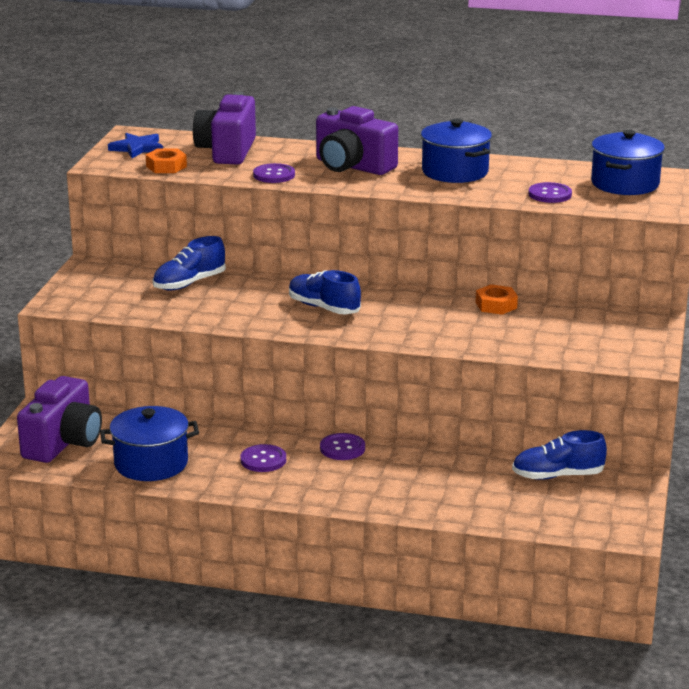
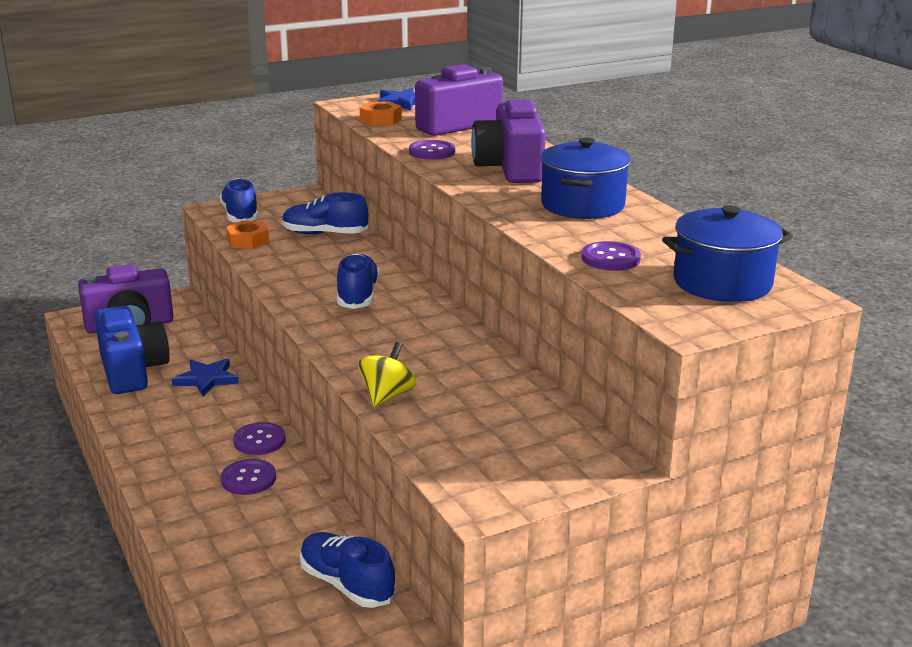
camera: 50 degrees right, 0 degrees up
(90, 299) = (240, 215): none -> blue shoe
(151, 463) = (132, 371): blue pot -> blue camera
(216, 439) = (207, 379): none -> blue star
(263, 460) = (193, 413): purple button -> purple button (248, 479)
(486, 346) = (387, 395): none -> yellow spinning top
(496, 305) = (492, 367): orange nut -> orange nut (248, 241)

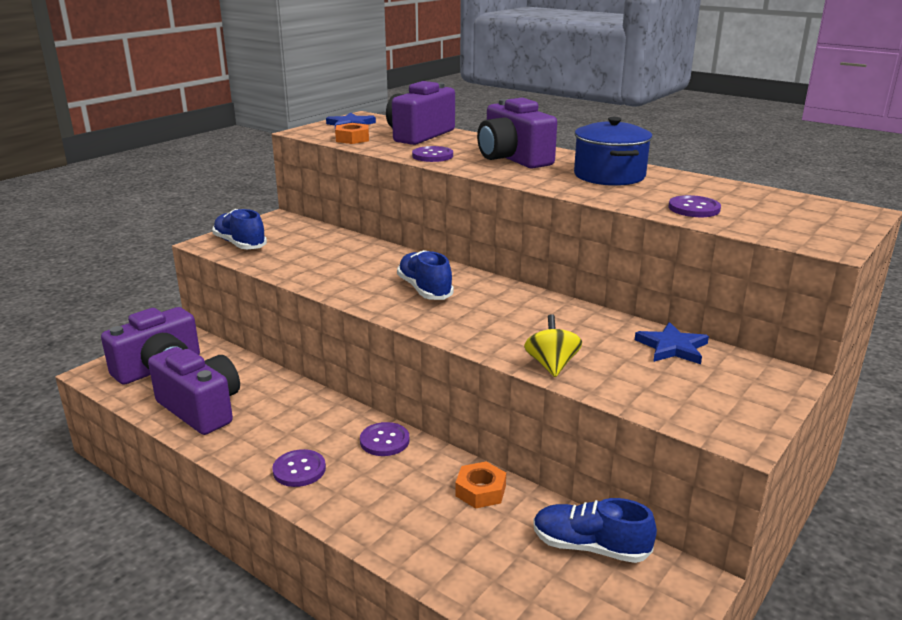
camera: 25 degrees left, 0 degrees up
(132, 371) = (201, 409): blue camera -> purple camera
(207, 379) = (282, 399): blue star -> blue star (672, 347)
(248, 241) = (272, 263): orange nut -> orange nut (480, 491)
(248, 479) = (409, 478): purple button -> purple button (299, 470)
(324, 234) = (335, 246): blue shoe -> none
(722, 283) = (795, 211): blue pot -> none

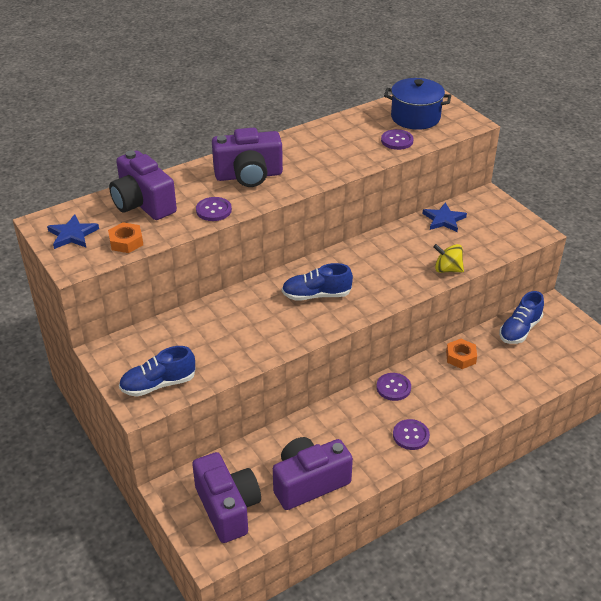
camera: 70 degrees left, 15 degrees up
(609, 176) = (315, 148): blue pot -> blue pot (415, 117)

